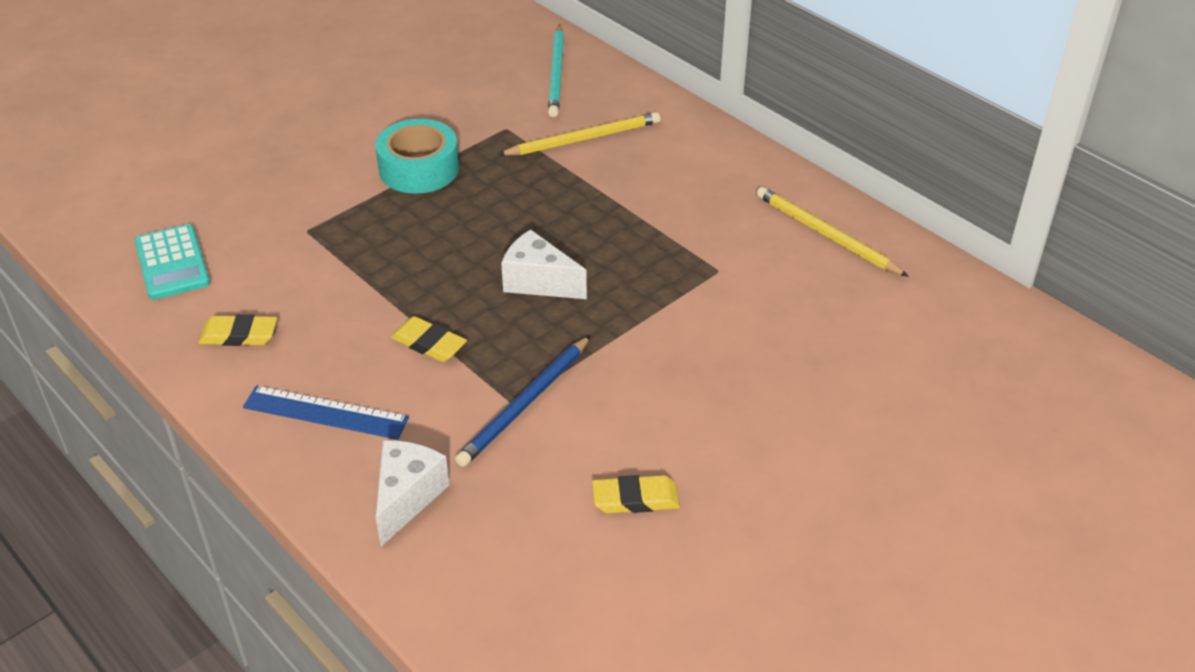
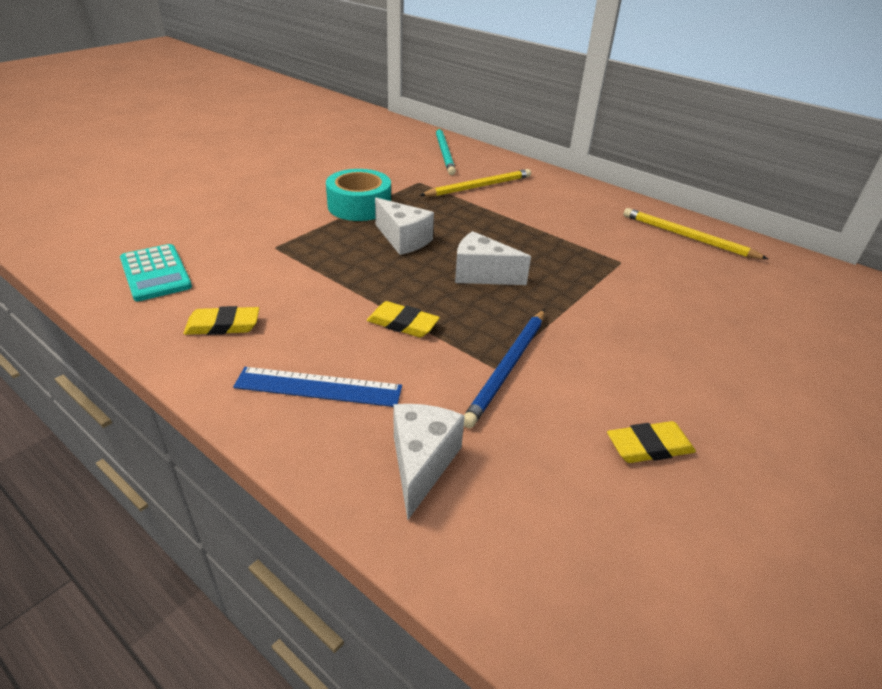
camera: 10 degrees left, 5 degrees down
(460, 225) = (403, 240): none -> white cheese

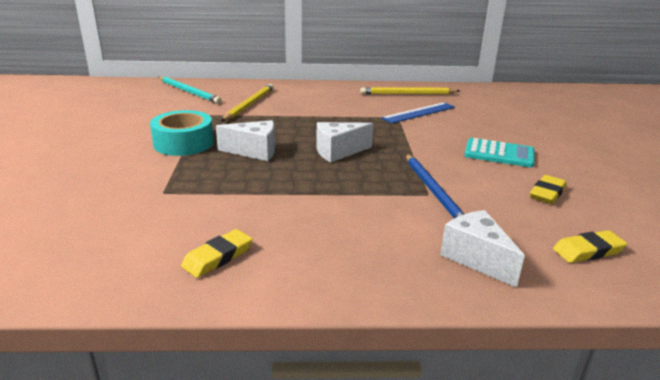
camera: 40 degrees left, 10 degrees down
(155, 273) = (85, 253): turquoise calculator -> turquoise calculator (499, 154)
(318, 387) = (353, 255): blue ruler -> blue ruler (419, 113)
(403, 323) = (340, 197): yellow eraser -> yellow eraser (588, 250)

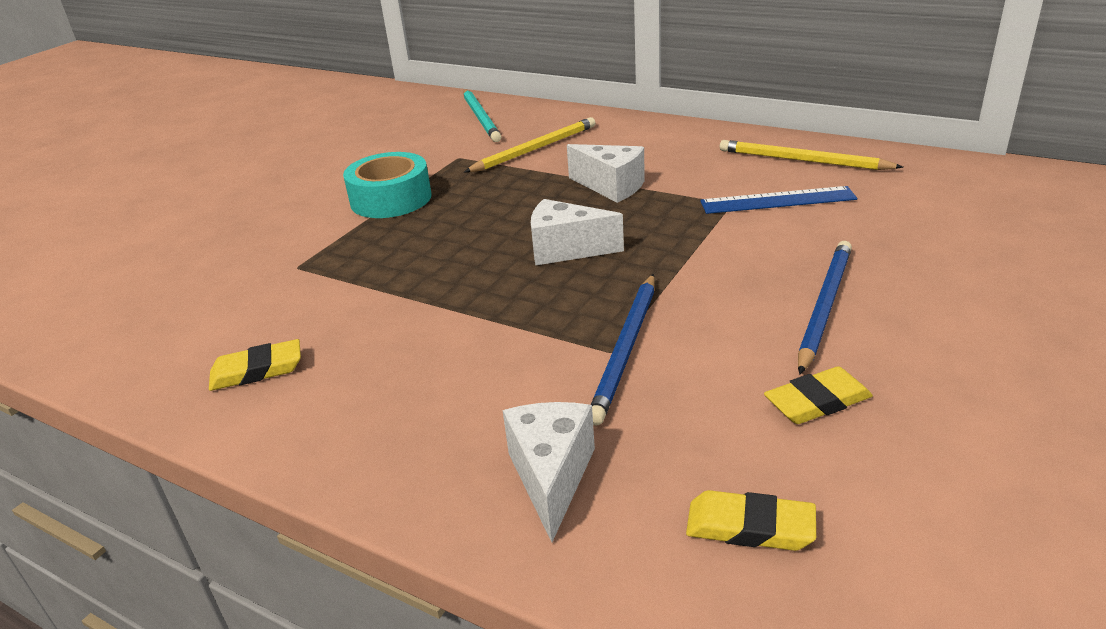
camera: 35 degrees right, 5 degrees up
(254, 151) = (457, 228): white cheese -> white cheese (611, 187)
(499, 154) = (824, 306): turquoise calculator -> blue pencil

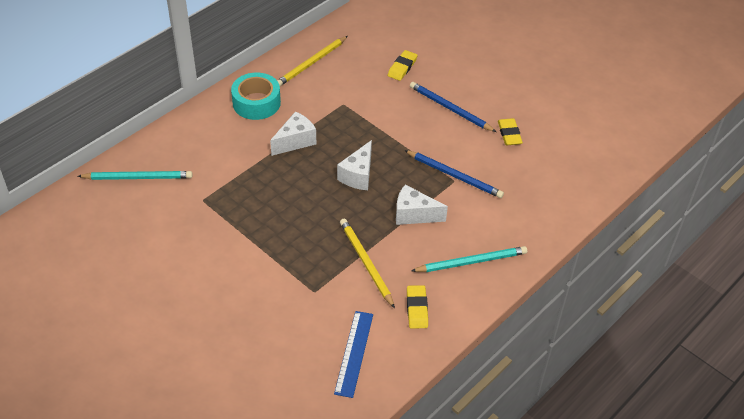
camera: 80 degrees left, 15 degrees up
(385, 416) = (471, 262): none -> turquoise pencil
(391, 199) = (247, 240): turquoise tape -> turquoise tape (256, 103)
(535, 149) = (217, 161): yellow pencil -> yellow pencil (366, 263)
(551, 477) = (526, 216): white cheese -> white cheese (414, 215)
(750, 527) = (564, 172): yellow eraser -> yellow eraser (402, 67)
(777, 200) = (350, 88): blue ruler -> blue ruler (354, 353)

